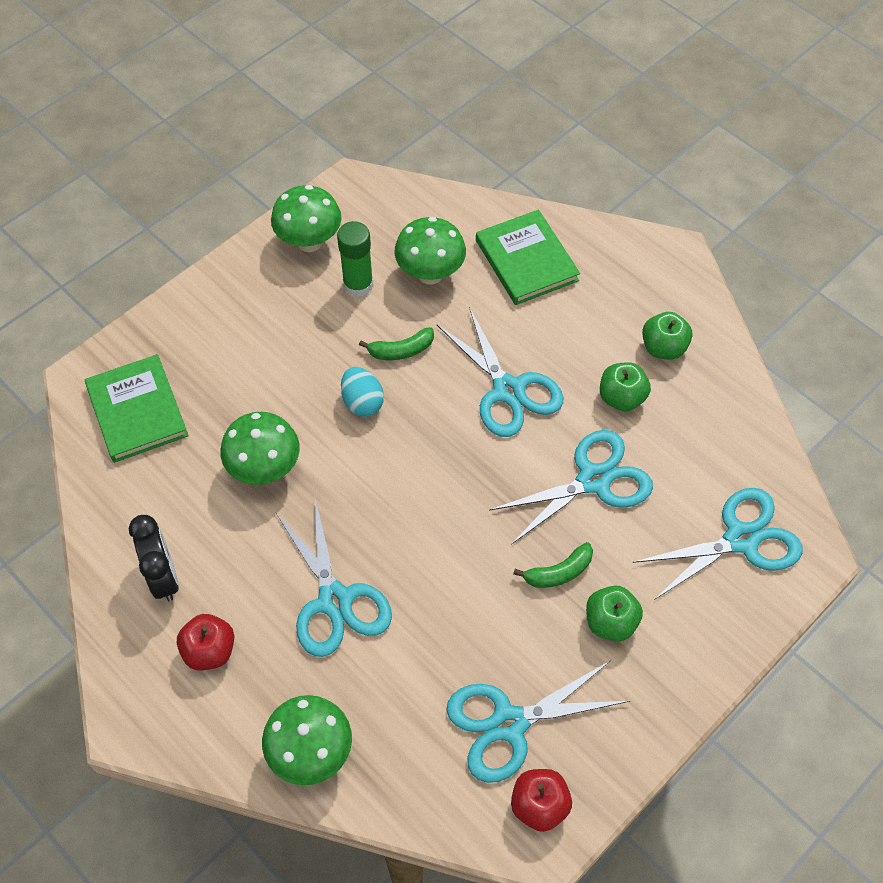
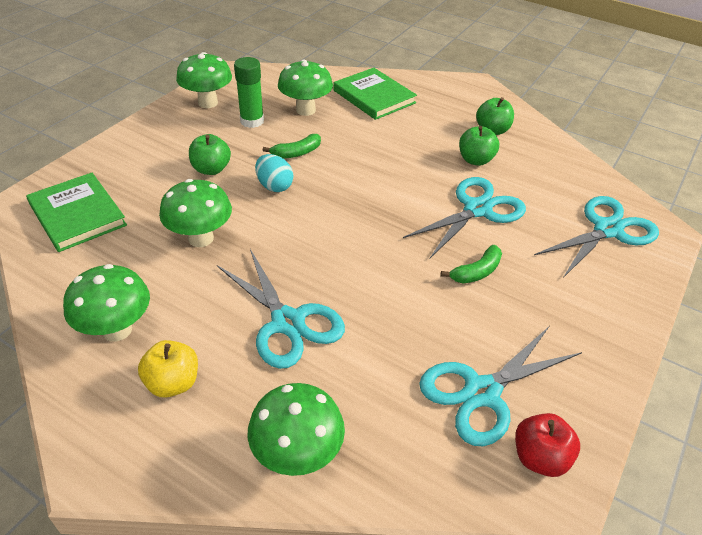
camera: 15 degrees left, 15 degrees down
(164, 577) = (117, 330): black clock -> green mushroom
(210, 651) = (173, 383): red apple -> yellow apple
(508, 390) = (388, 165): turquoise scissors -> none
(610, 622) = (535, 299): green apple -> green apple (211, 169)

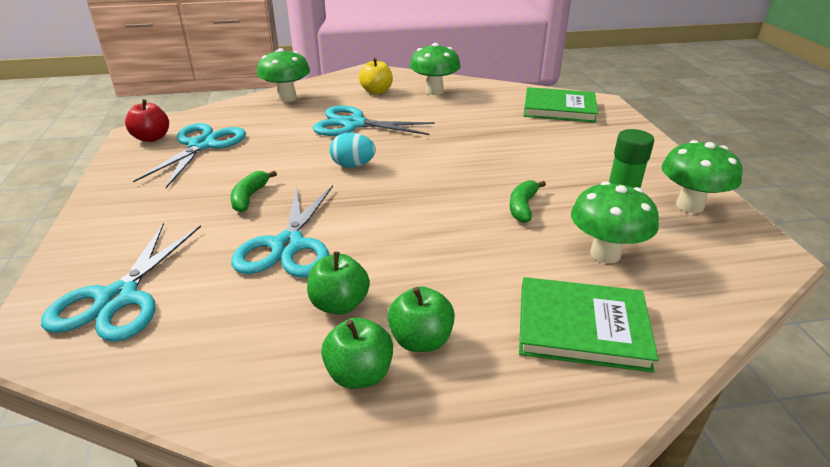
camera: 140 degrees right, 10 degrees down
(201, 238) = (471, 130): green mushroom -> none
(211, 169) = (552, 162): green apple -> green apple (421, 340)
(274, 186) = (487, 175): turquoise egg -> turquoise egg (353, 165)

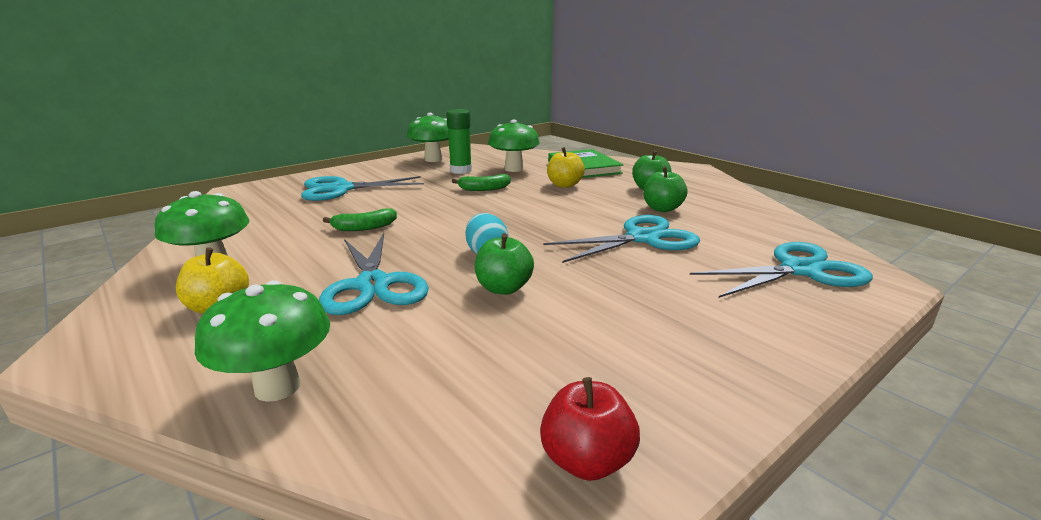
camera: 120 degrees left, 10 degrees down
(202, 145) = (548, 377): turquoise scissors -> turquoise scissors (341, 189)
(249, 197) = (611, 279): green banana -> green banana (364, 228)
(359, 374) = (693, 194): green apple -> green apple (503, 288)
(497, 268) = (564, 185): none -> yellow apple
(559, 108) = (265, 201): green book -> none

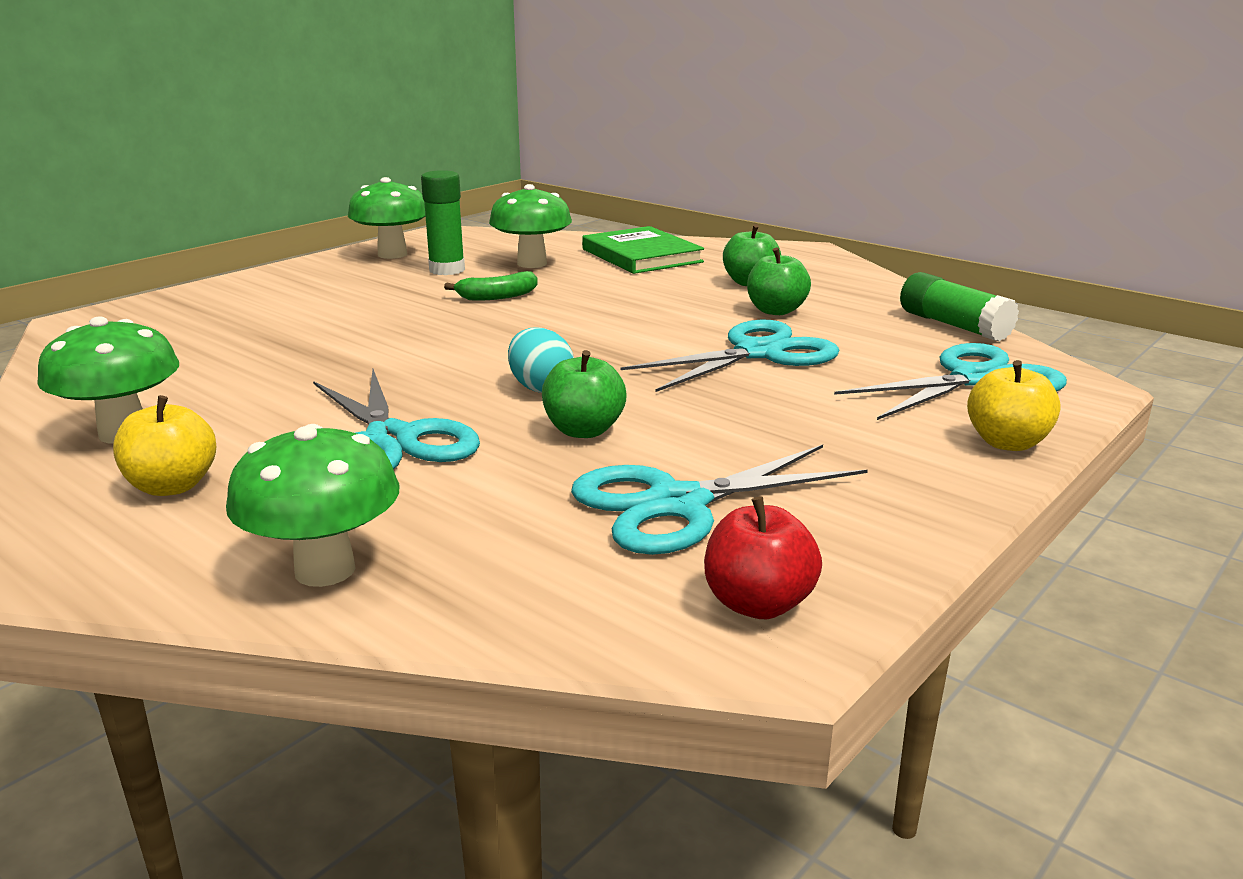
camera: 10 degrees left, 0 degrees up
(341, 189) = (262, 309): turquoise scissors -> turquoise scissors (678, 504)
(364, 228) = (334, 364): green banana -> none
(564, 185) = (620, 284): yellow apple -> yellow apple (1007, 443)
(788, 227) = (953, 325): none -> green glue stick

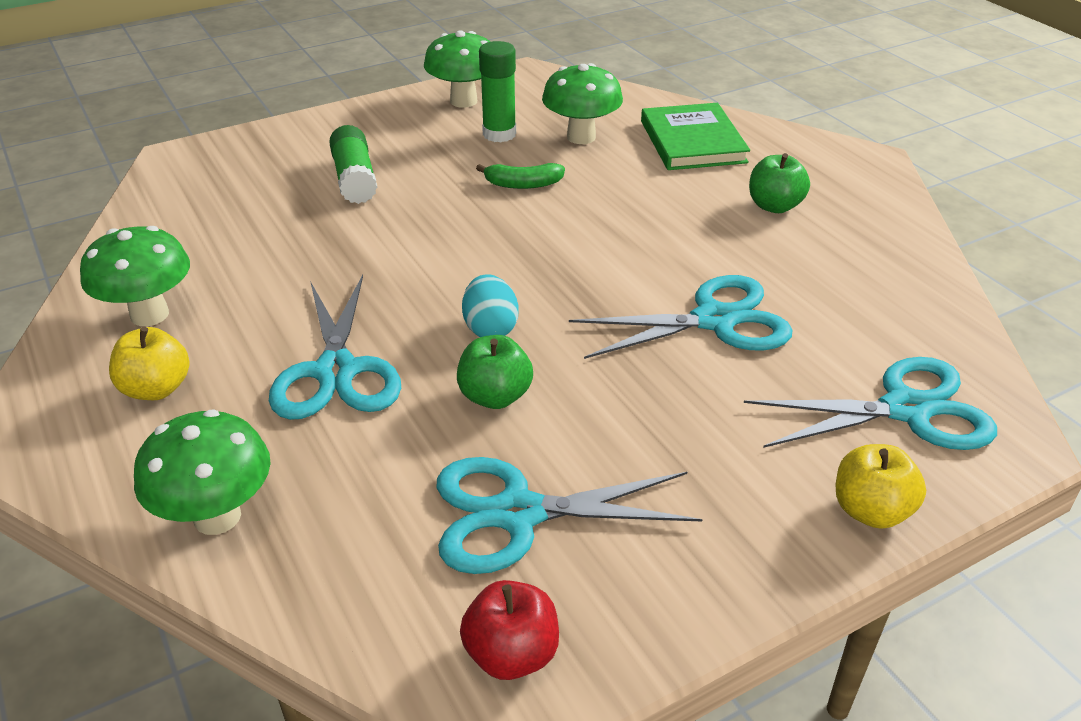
camera: 20 degrees right, 15 degrees up
(776, 311) = (772, 257): green apple -> none
(953, 325) = (942, 318): green glue stick -> green glue stick (355, 179)

